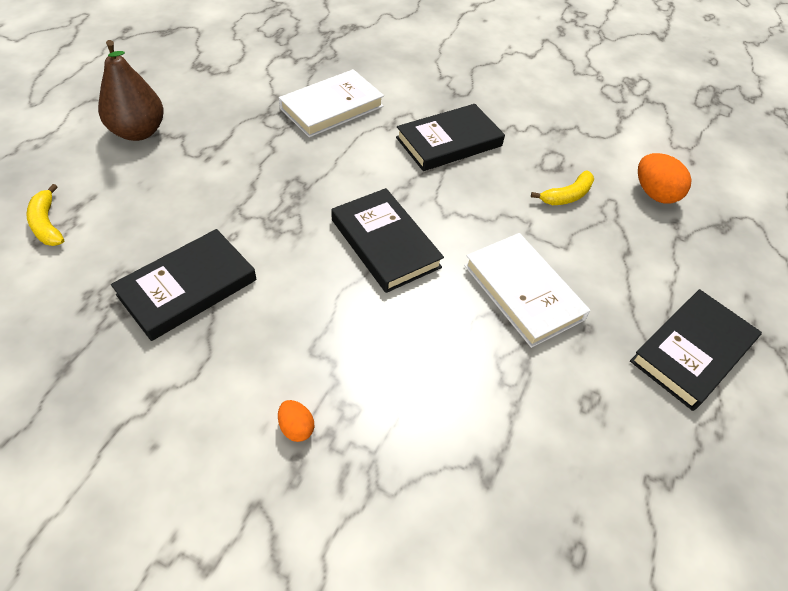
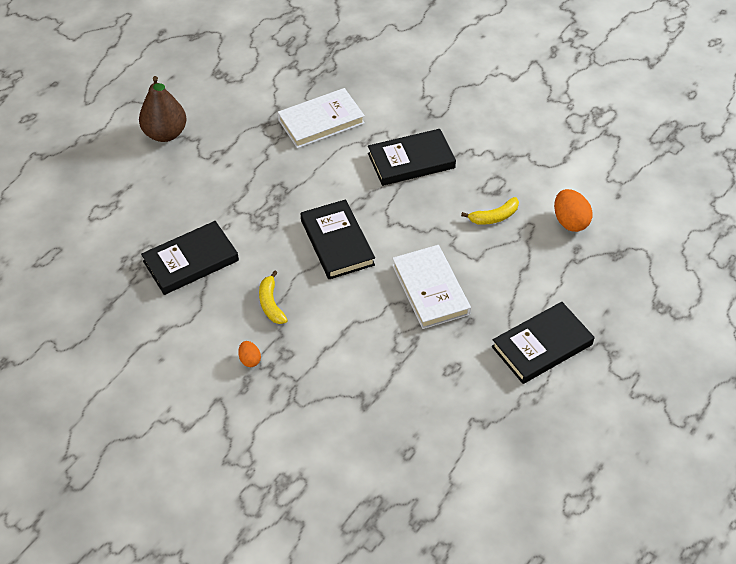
camera: 15 degrees right, 0 degrees up
(47, 224) = (98, 205): yellow banana -> yellow banana (271, 303)

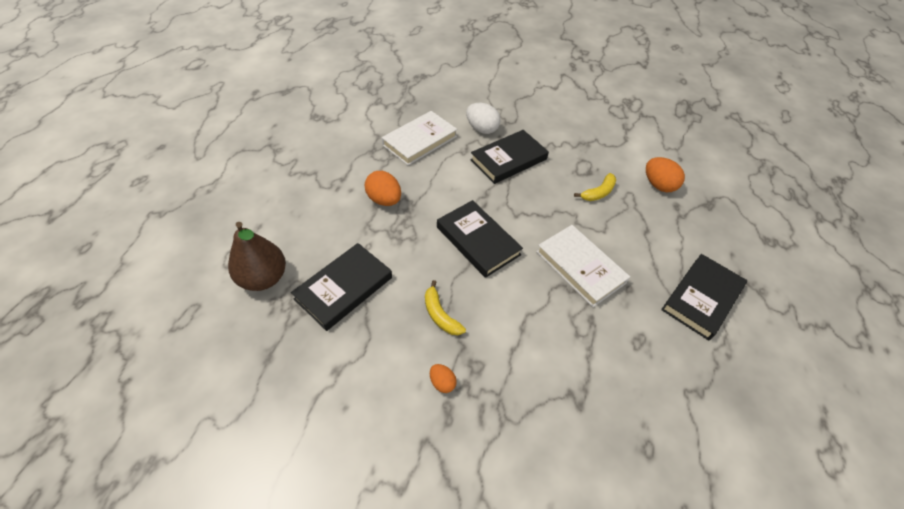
camera: 20 degrees left, 0 degrees up
(165, 133) = (282, 172): brown pear -> brown pear (263, 278)
(258, 182) = (384, 200): none -> orange egg
(397, 119) = (481, 129): none -> white egg

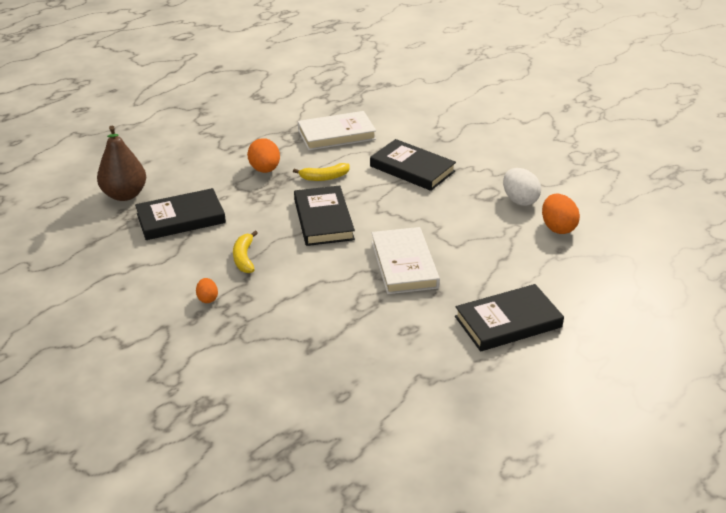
camera: 30 degrees right, 15 degrees down
(481, 129) = (407, 139): white egg -> white egg (519, 200)
(508, 159) = (412, 169): black book -> black book turned 45 degrees clockwise
(598, 193) = (482, 216): yellow banana -> yellow banana (324, 177)

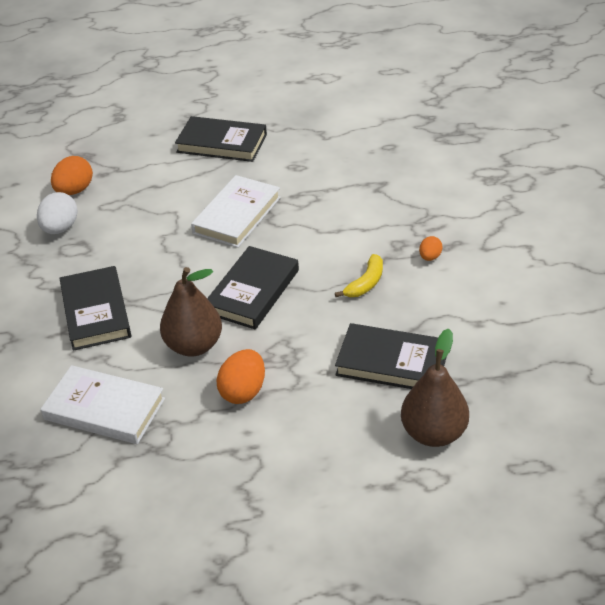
camera: 140 degrees left, 5 degrees up
(324, 177) = (194, 345): yellow banana -> brown pear

